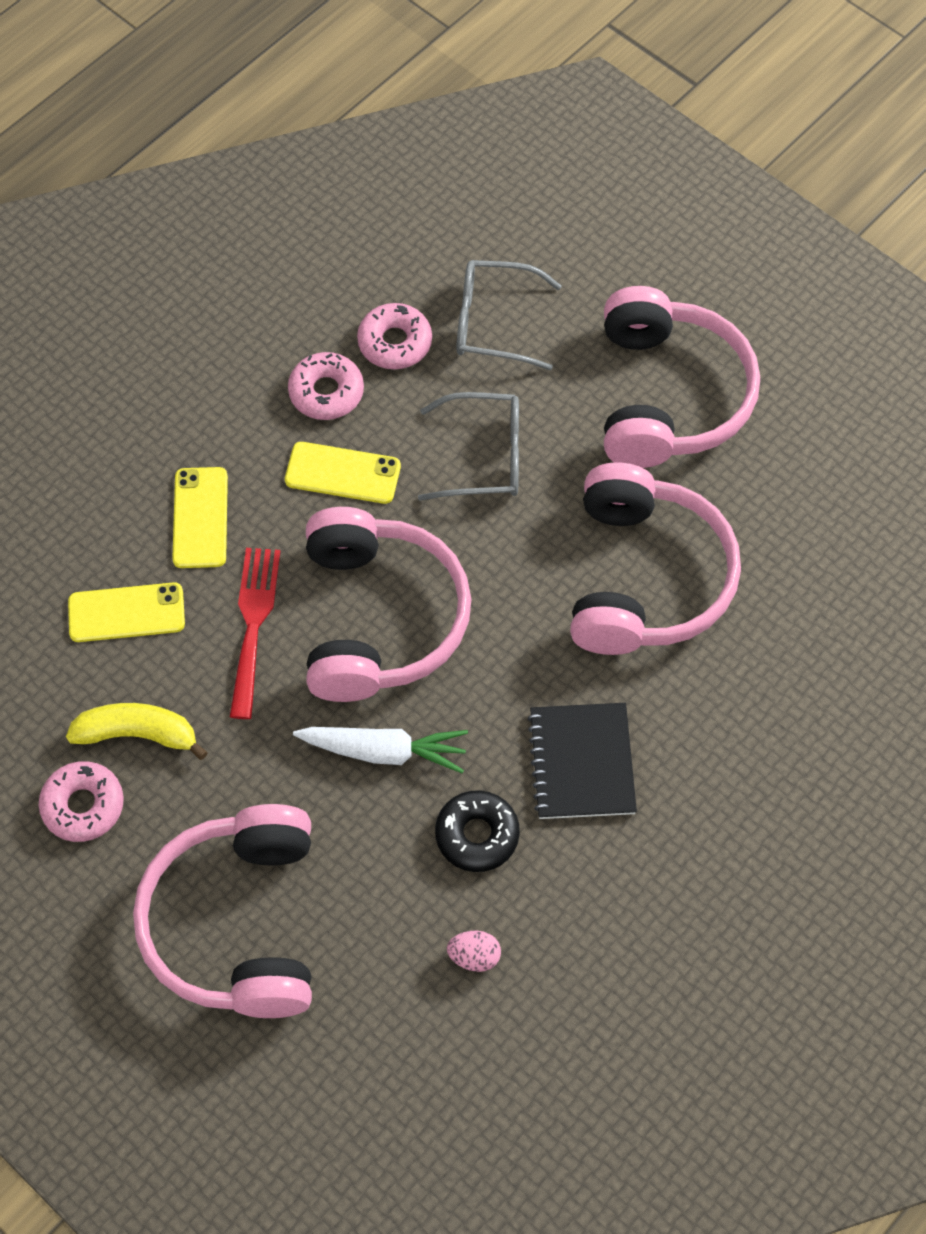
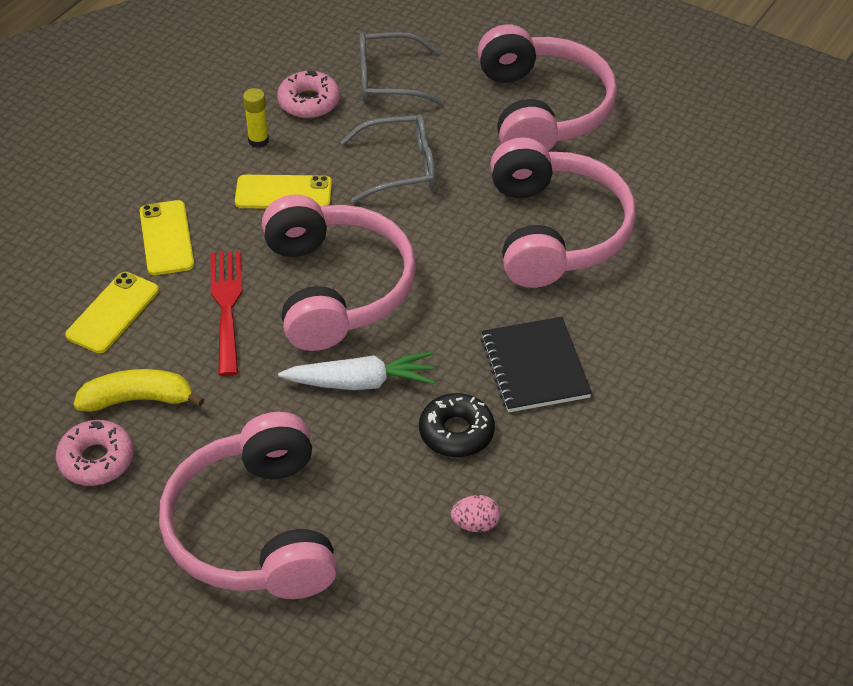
camera: 10 degrees left, 15 degrees down
(126, 613) = (113, 313): yellow phone -> yellow phone turned 45 degrees counterclockwise
(326, 392) = (258, 141): pink donut -> yellow glue stick

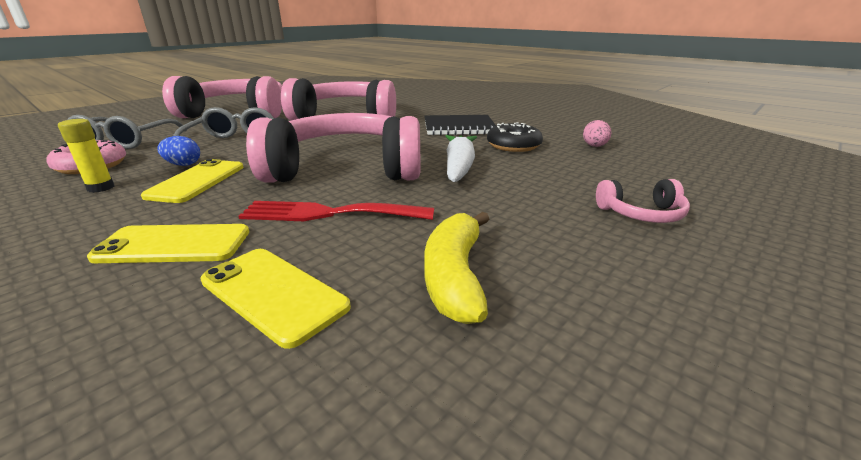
camera: 80 degrees left, 20 degrees down
(96, 460) = (570, 318): pink donut -> none
(254, 530) = (641, 214): pink headphones -> pink headphones, size x0.41
(324, 162) = (183, 164): none -> blue egg

